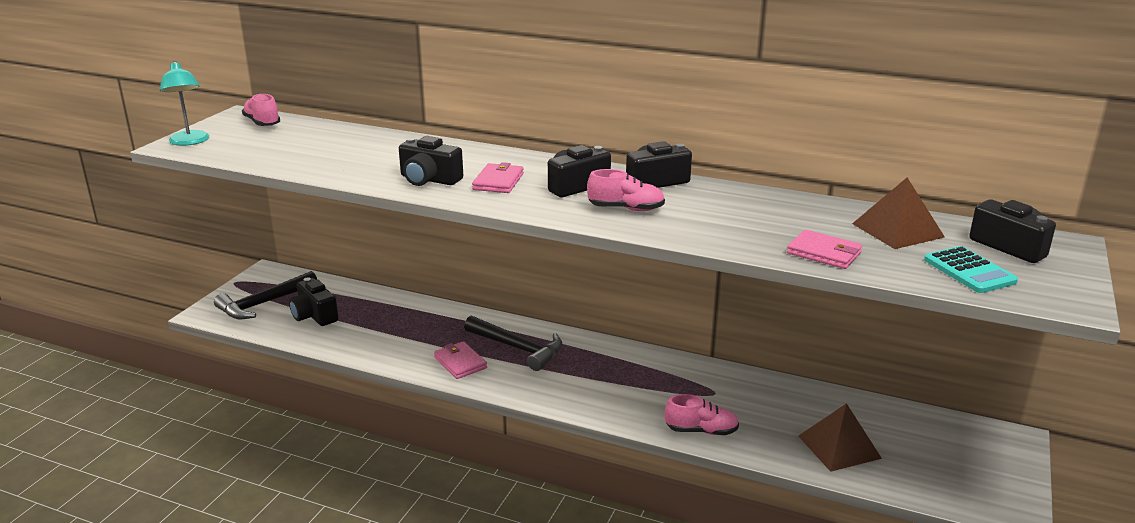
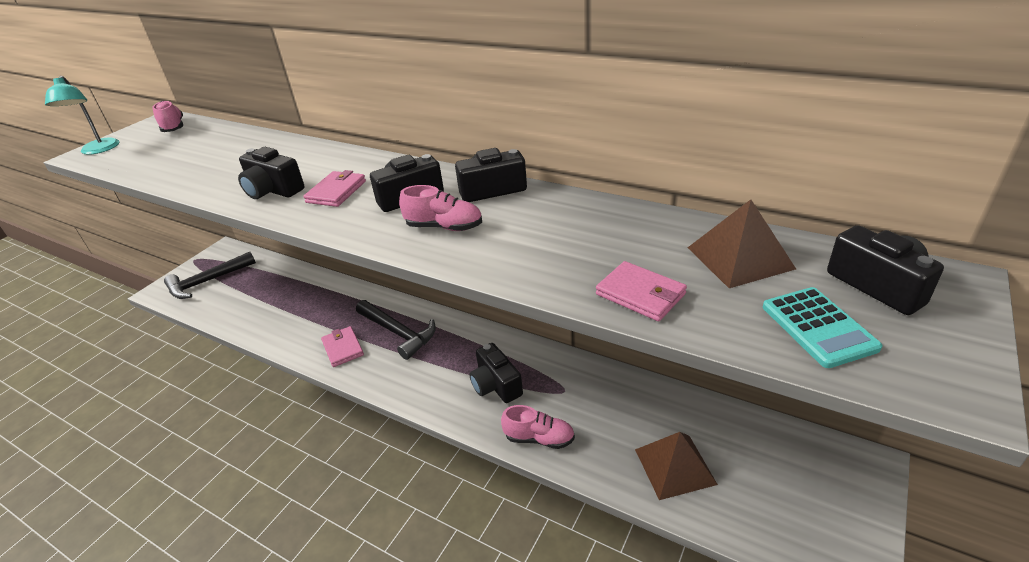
camera: 10 degrees right, 10 degrees up
(314, 315) = (242, 294): black camera -> black camera (496, 385)

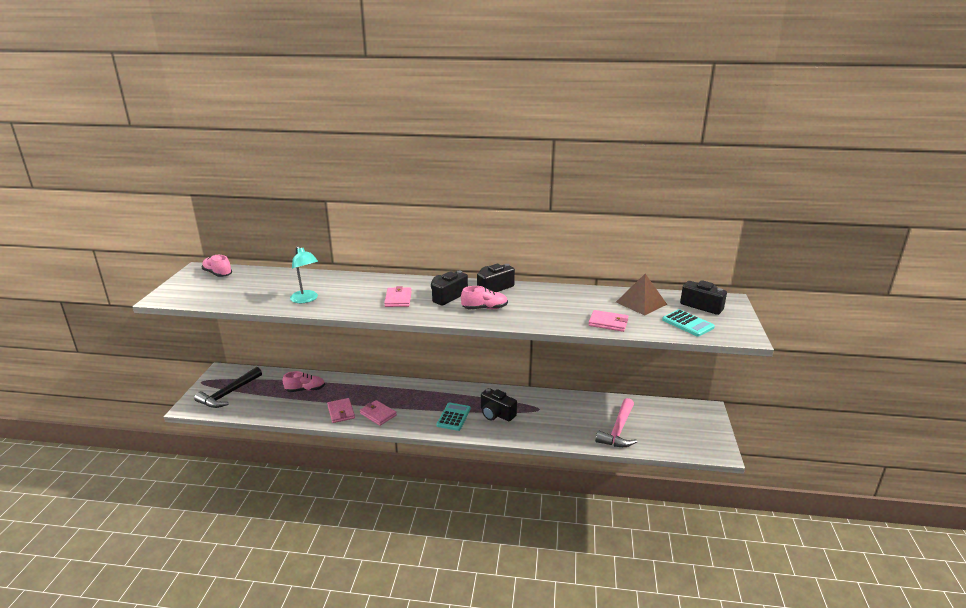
camera: 25 degrees left, 10 degrees down
(98, 150) = (173, 294): turquoise lamp -> turquoise lamp (306, 299)
(273, 190) = (353, 303): black camera -> none
(303, 334) = (341, 412): none -> pink wallet
(398, 332) = (411, 399): black hammer -> none
(434, 376) = (453, 417): none -> turquoise calculator
(539, 438) = (539, 434): pink shoe -> pink shoe (305, 390)
(674, 466) = (618, 430): brown pyramid -> pink hammer

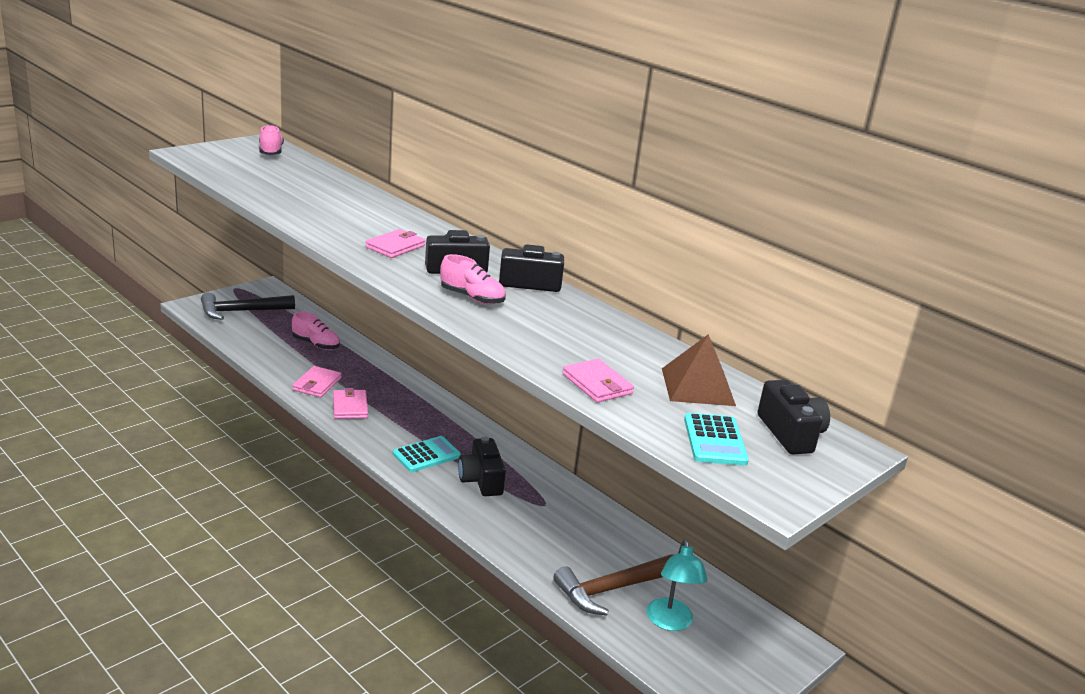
camera: 35 degrees right, 0 degrees up
(306, 299) = (303, 207): turquoise lamp -> turquoise lamp (670, 622)
(618, 430) = (612, 589): pink hammer -> brown hammer

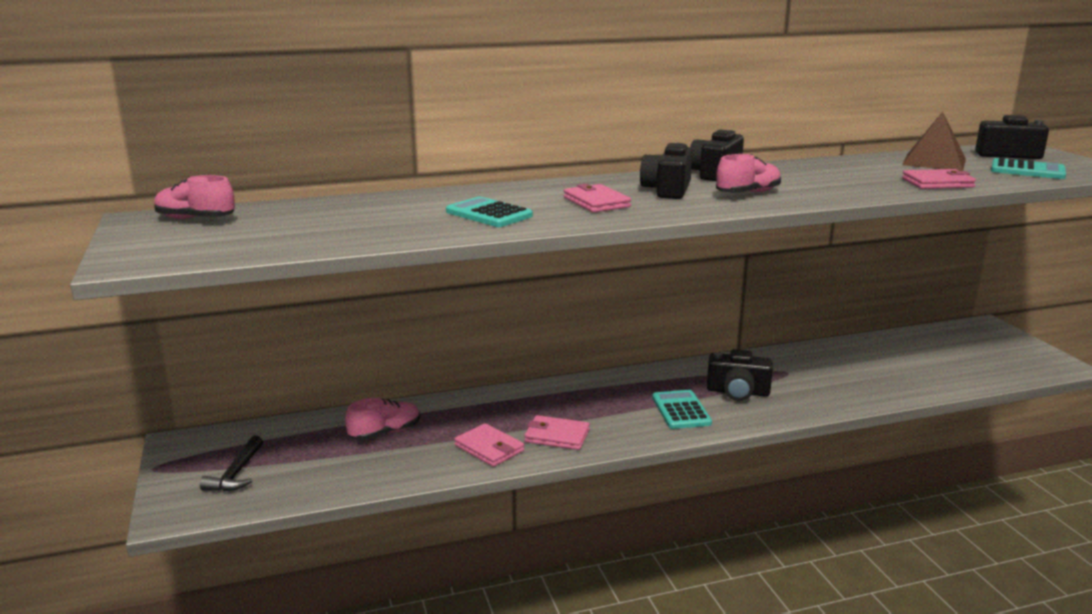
camera: 60 degrees left, 5 degrees down
(242, 311) = (236, 473): black hammer -> black hammer, size x0.63
(337, 218) = (489, 214): none -> turquoise calculator
(612, 589) = (919, 372): brown hammer -> none
(670, 622) = (963, 360): turquoise lamp -> none

